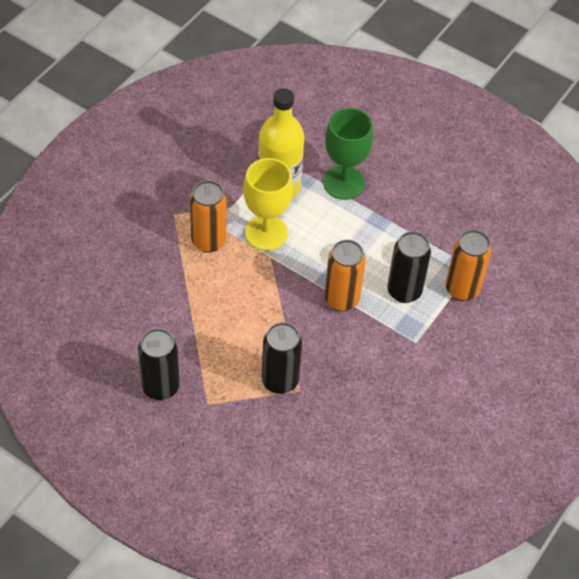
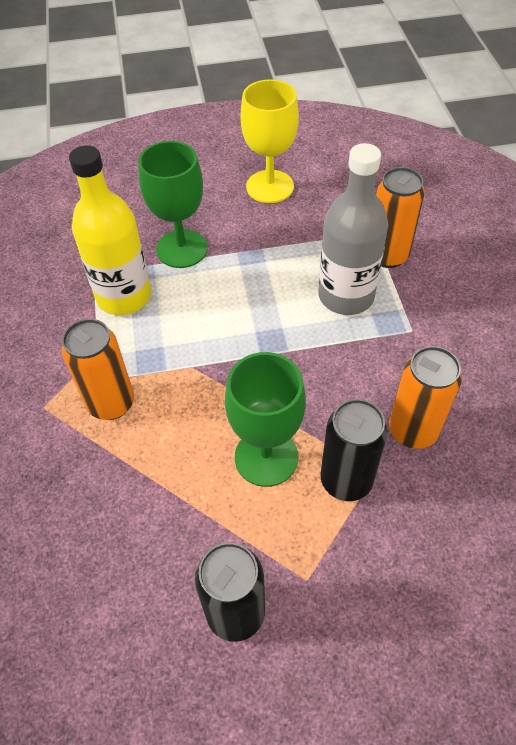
camera: 40 degrees left, 0 degrees up
(254, 335) = (266, 457): none -> green goblet
(266, 233) = (161, 348): yellow goblet -> yellow goblet (270, 186)
(341, 299) = (303, 349): orange can -> orange can (412, 430)
(404, 291) = (346, 296): black can -> grey bottle

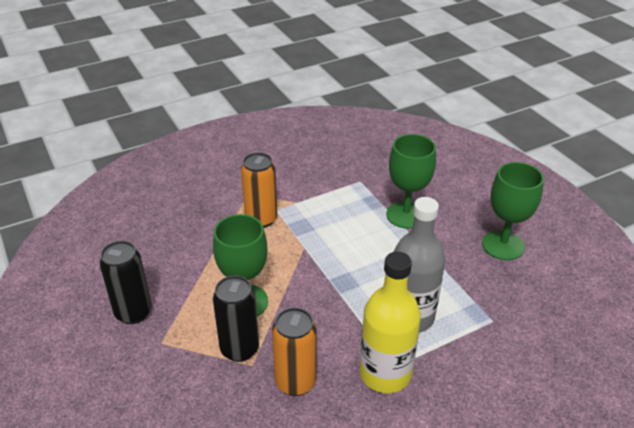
camera: 70 degrees right, 15 degrees down
(124, 296) = (348, 200): yellow bottle -> yellow bottle (385, 373)
(270, 186) = (503, 245): yellow goblet -> green goblet
(387, 255) = (471, 336): orange can -> none

